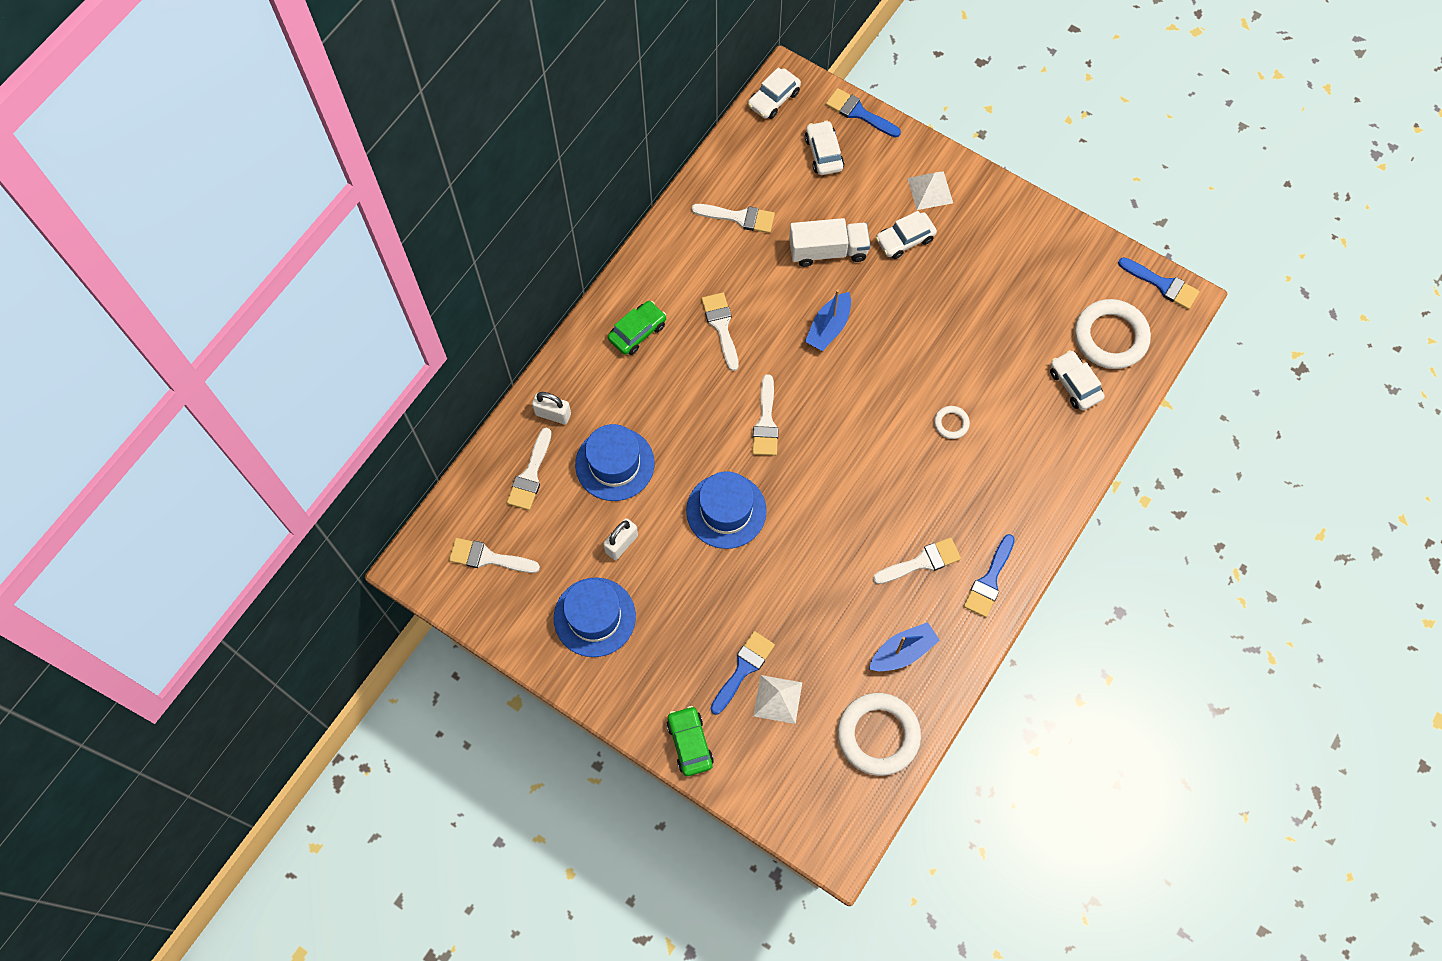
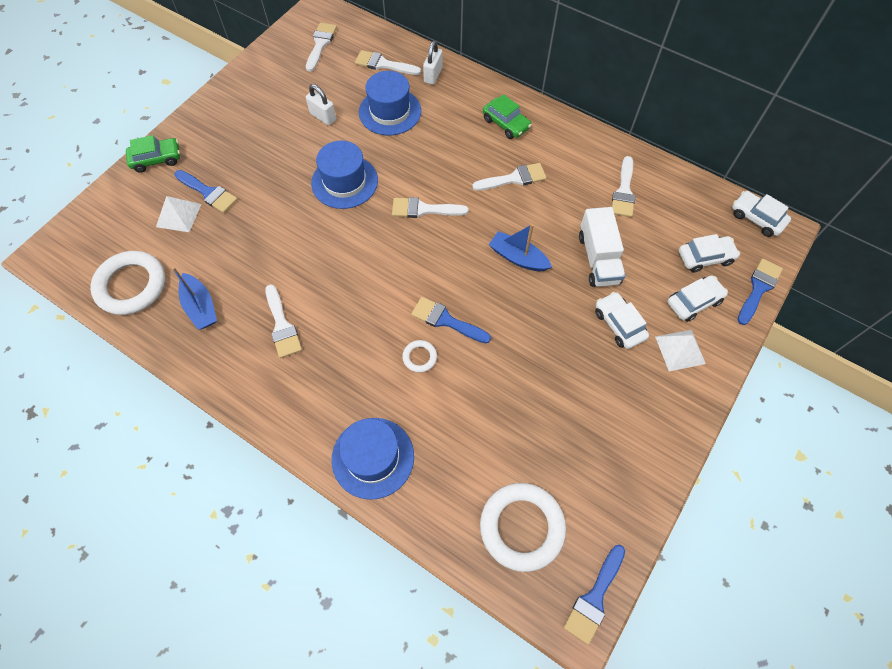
camera: 90 degrees right, 5 degrees down
(594, 617) = (266, 102): blue hat -> blue hat (373, 457)
(989, 581) = (256, 383): blue brush -> blue brush (446, 320)
(1075, 384) = (463, 482): white car -> white car (694, 302)

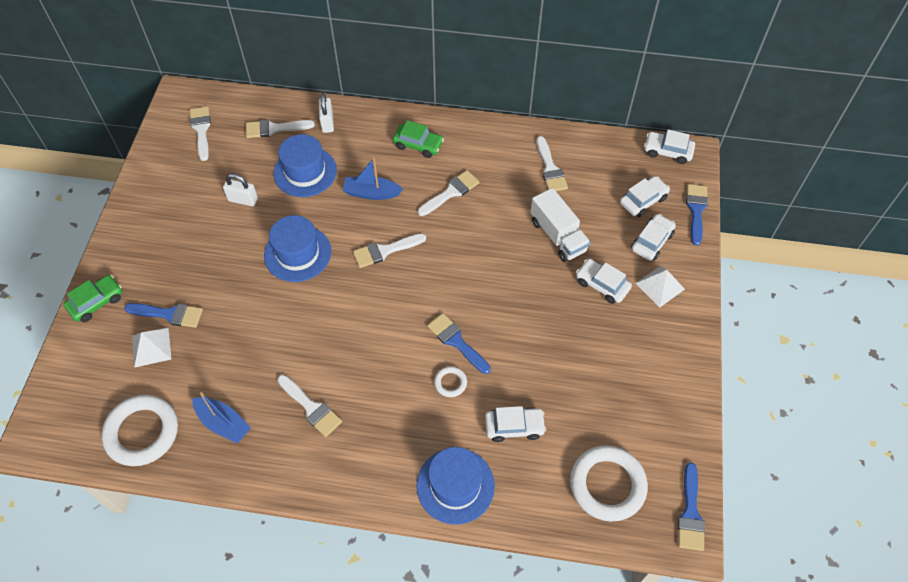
camera: 25 degrees left, 5 degrees down
(446, 320) = (456, 341): blue brush -> blue brush turned 45 degrees clockwise
(458, 426) = (514, 427): none -> white car
(518, 258) = (490, 261): blue boat -> blue boat (371, 193)

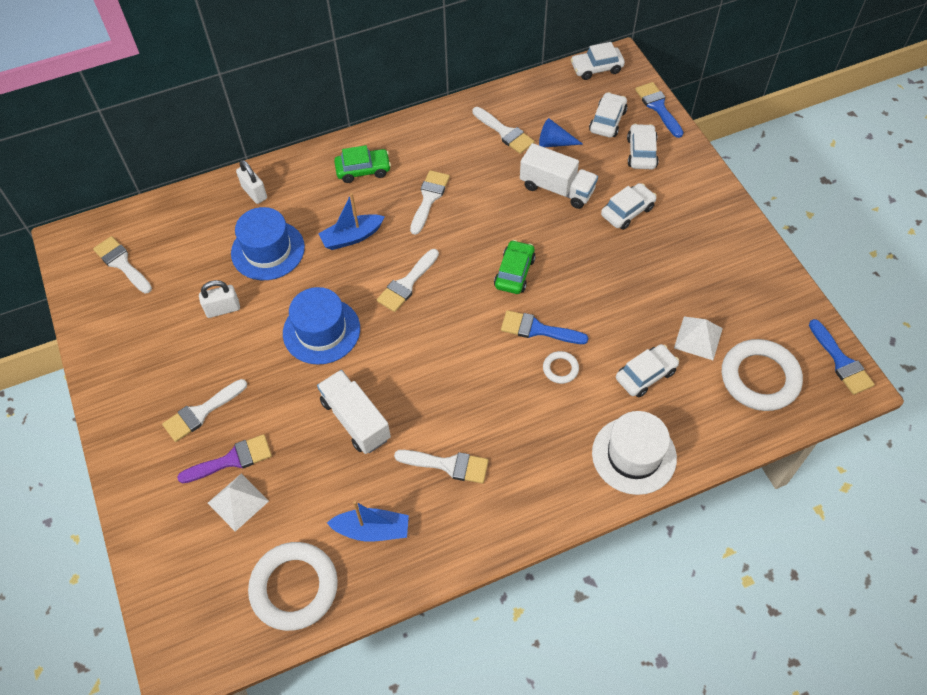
camera: 30 degrees left, 0 degrees up
(96, 302) = (141, 492): green car -> green car (514, 272)
(169, 314) = (232, 460): blue brush -> purple brush
(272, 334) = (355, 420): none -> white truck
(274, 128) = (202, 224): white brush -> white brush (201, 412)
(455, 485) = (634, 455): blue hat -> white hat
(584, 197) = (554, 143): none -> blue cone
(602, 285) = (627, 211): white car -> white car turned 135 degrees clockwise
(660, 286) = (676, 187): white pyramid -> white pyramid (698, 338)

